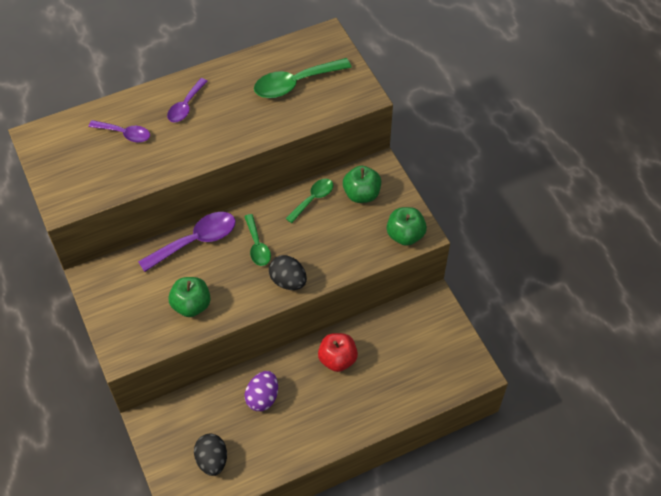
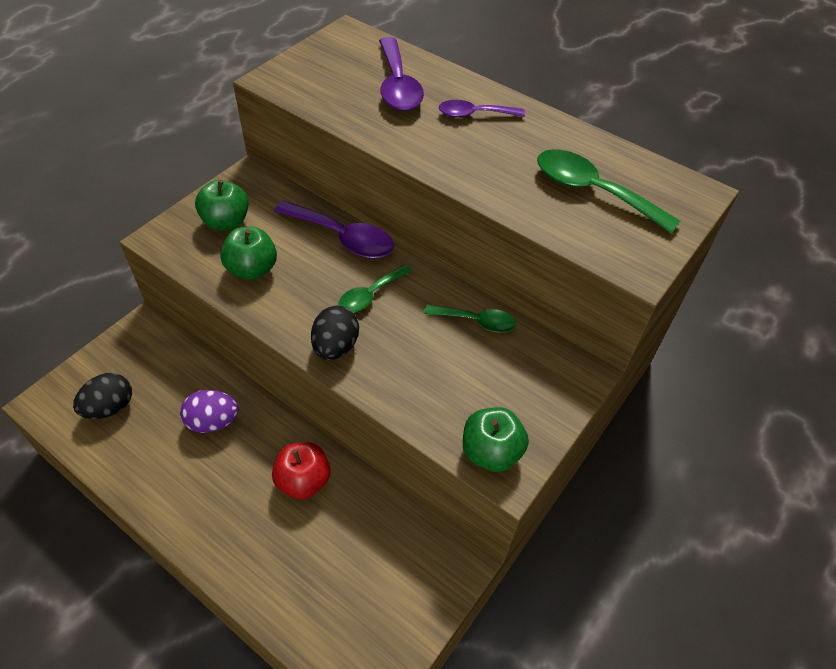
camera: 60 degrees right, 5 degrees down
(125, 134) = (398, 85): purple spoon -> purple spoon, size x1.62
(361, 194) = (522, 371): green apple -> green apple (226, 222)

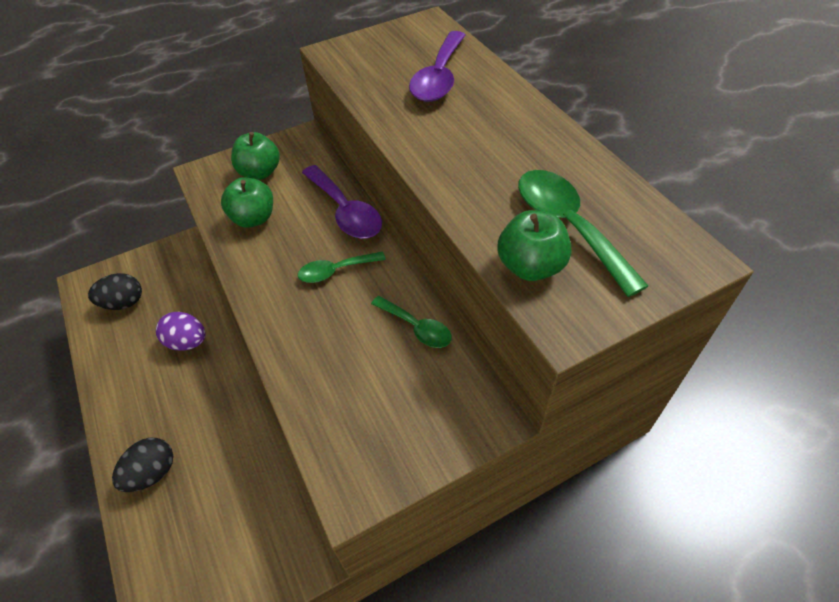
camera: 30 degrees right, 0 degrees up
(303, 481) = (224, 421): red apple -> none
(335, 346) = (276, 309): black egg -> black egg (152, 473)
(474, 114) = (494, 119): purple spoon -> none
(491, 452) = (348, 464): green apple -> green apple (530, 266)

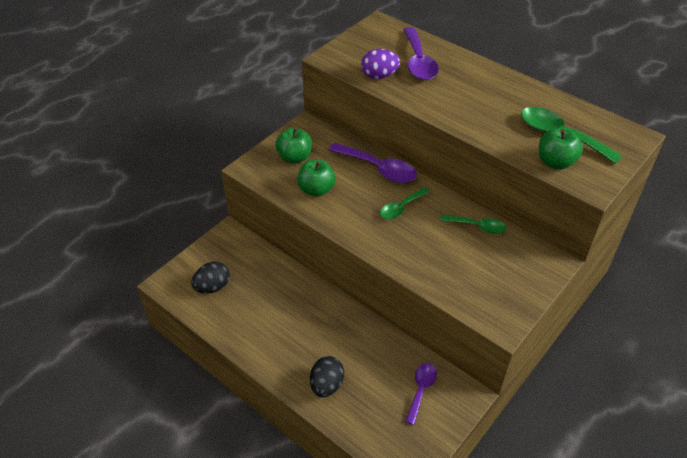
camera: 25 degrees left, 5 degrees down
(187, 342) = (286, 298): purple egg -> purple egg (379, 76)
(255, 526) = (421, 390): none -> purple spoon

